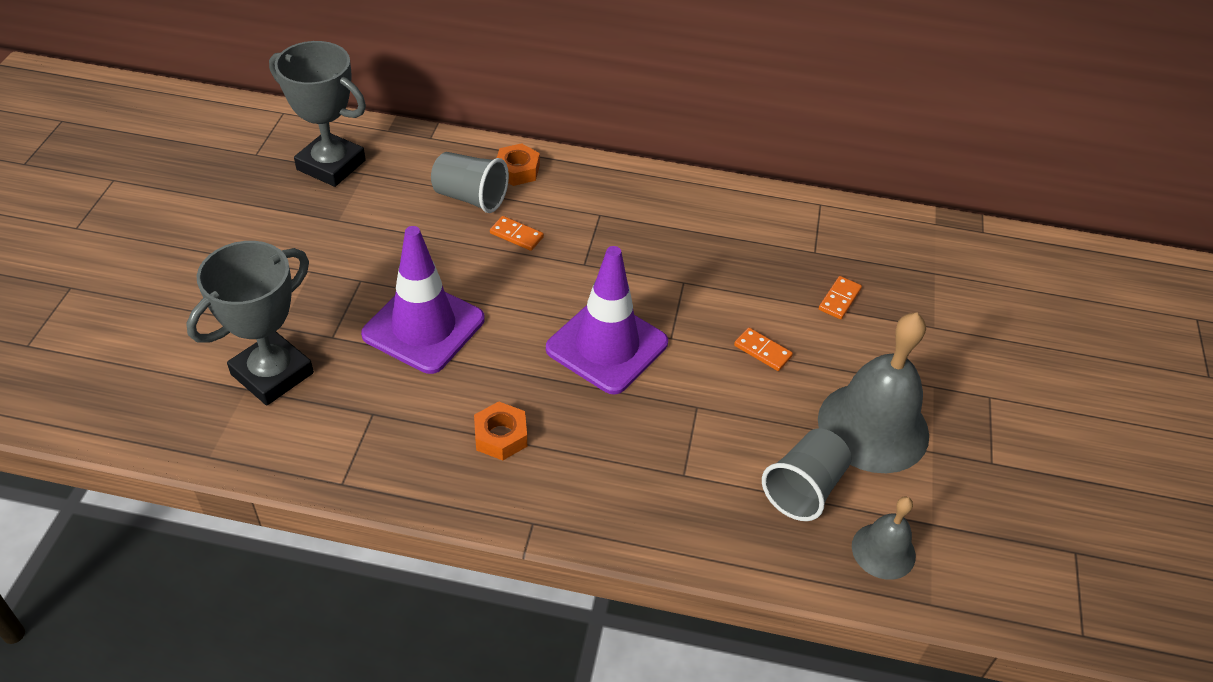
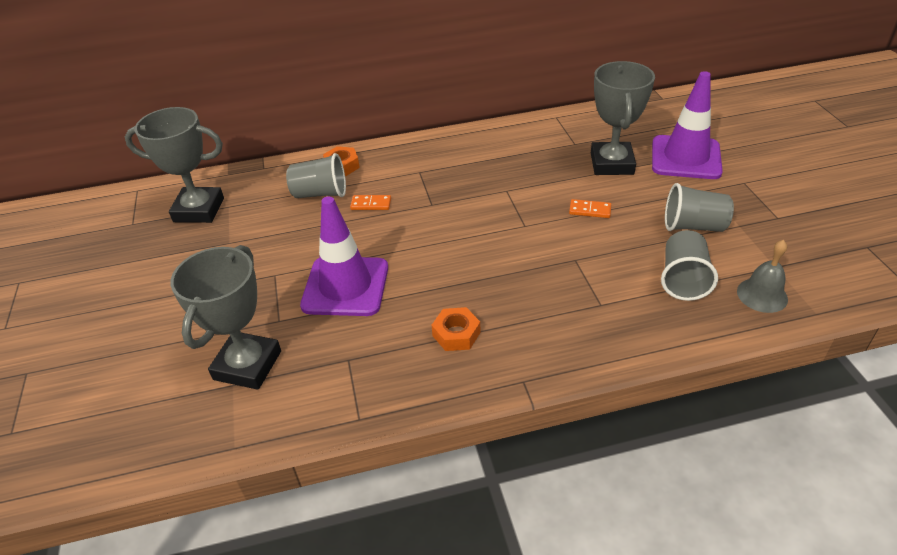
camera: 20 degrees left, 5 degrees down
(607, 346) = (486, 247): purple traffic cone -> purple traffic cone (685, 158)
(839, 299) = (612, 164): orange domino -> grey trophy
(873, 427) = (693, 226): grey bell -> grey cup

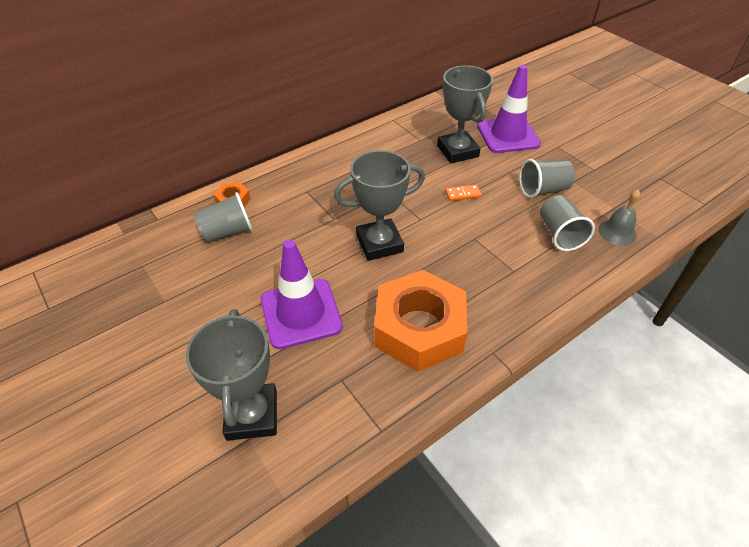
camera: 25 degrees left, 5 degrees up
(199, 210) = (114, 276): grey trophy -> grey trophy (379, 243)
(371, 204) = (280, 231): orange domino -> none
(456, 334) = (419, 328): orange nut -> orange nut, size x2.37

